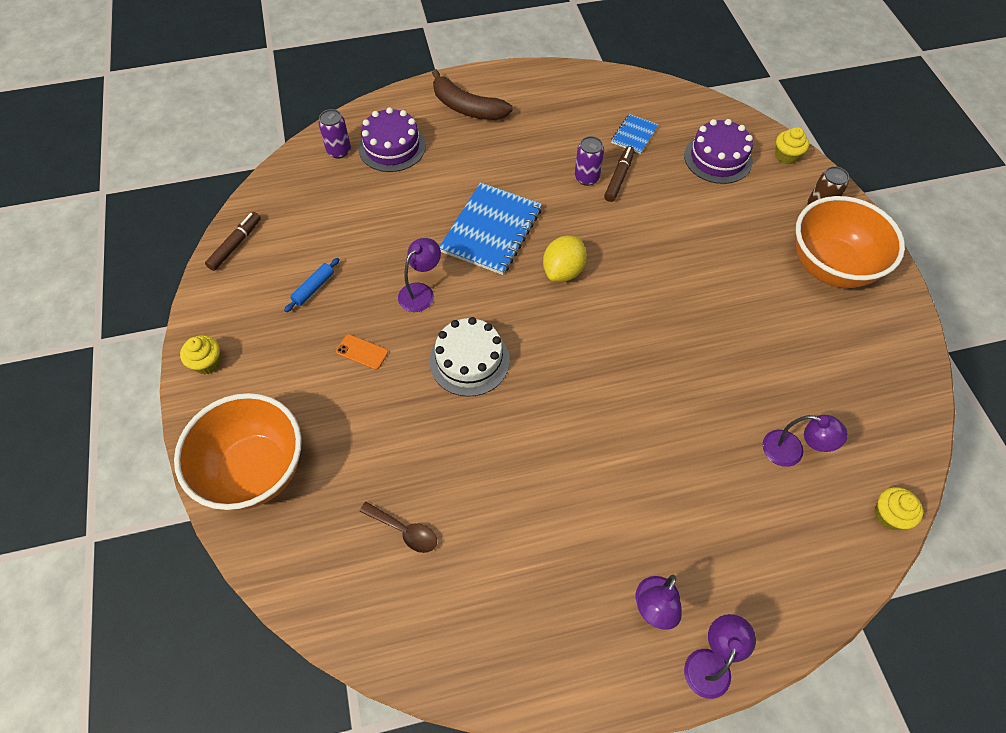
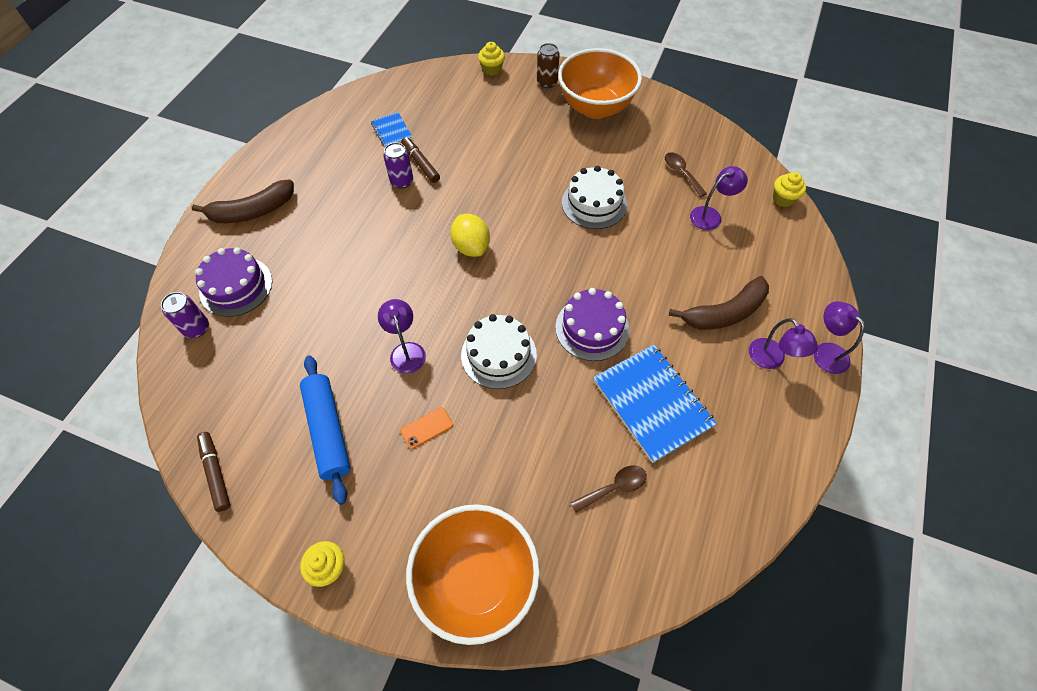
camera: 55 degrees left, 0 degrees up
(314, 288) = (328, 431): blue rolling pin -> blue rolling pin, size x1.96
(491, 230) = (391, 268): blue notebook -> blue notebook (652, 403)
(674, 530) = (724, 313): none -> brown banana
(704, 337) = (594, 203): none -> white cake
(718, 158) = (458, 102): purple cake -> purple cake (592, 328)
(822, 393) = (681, 173): none -> brown spoon

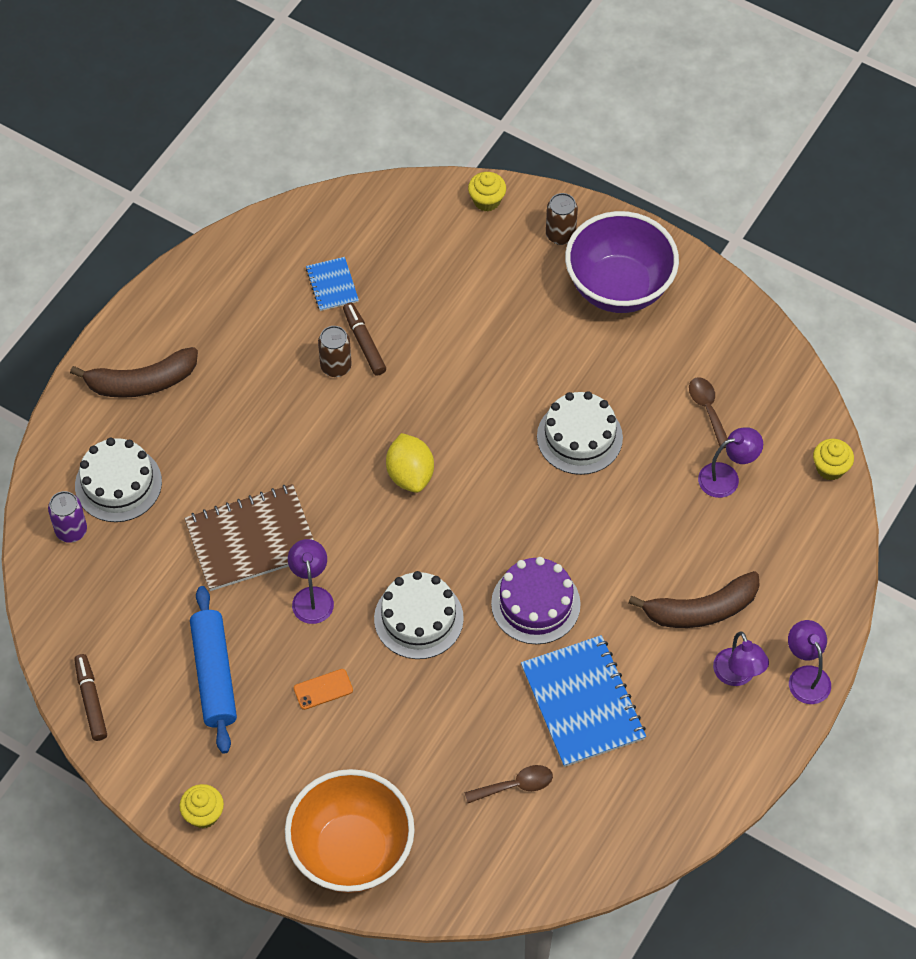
camera: 10 degrees right, 0 degrees up
(236, 286) = (118, 484): purple cake -> white cake
(350, 313) = (252, 539): none -> brown notebook
(402, 181) = (336, 366): purple can -> brown can
(595, 108) = (618, 287): orange bowl -> purple bowl

